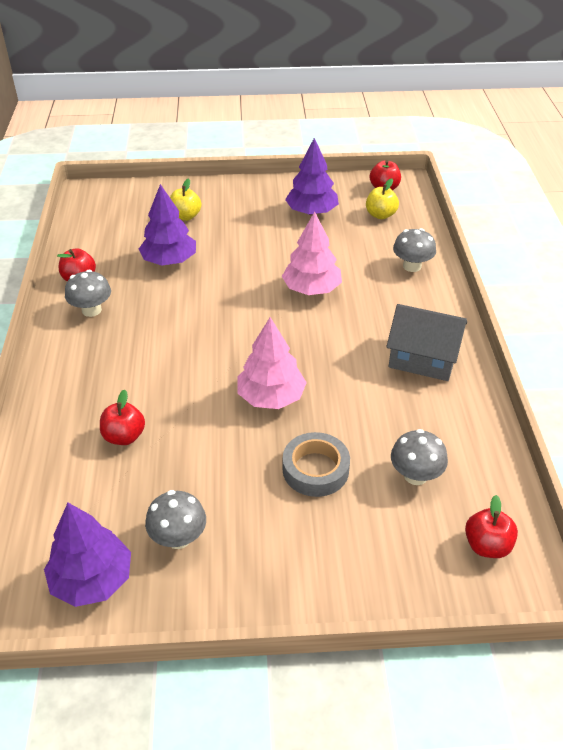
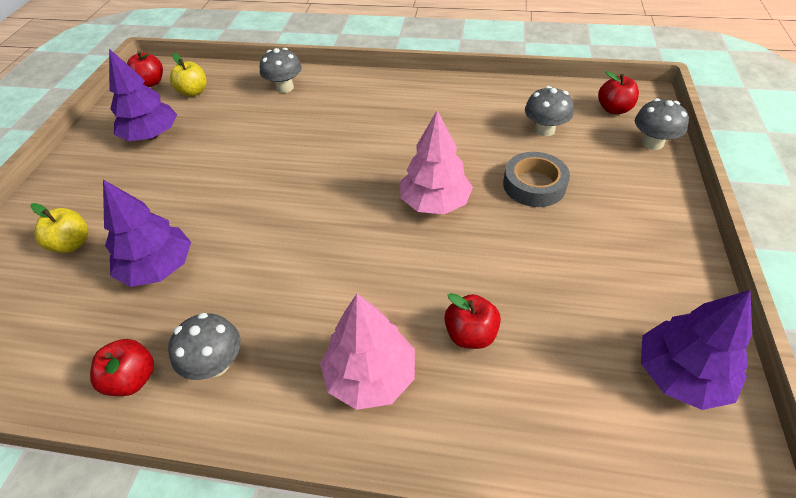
camera: 75 degrees left, 5 degrees up
(178, 538) = (618, 293): grey mushroom -> grey mushroom (652, 143)
(312, 289) = (283, 153): pink tree -> pink tree (370, 375)
(423, 358) = (410, 103): grey house -> none

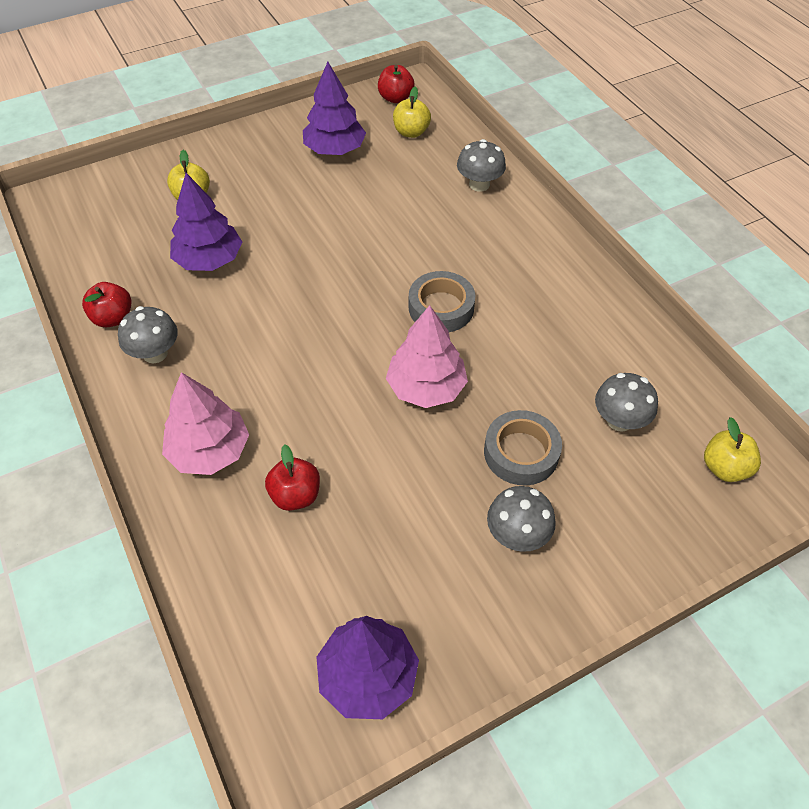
camera: 50 degrees right, 5 degrees up
(371, 159) = (441, 307): none -> grey tape
(614, 109) = (724, 468): red apple -> yellow apple
(652, 143) = (696, 531): grey mushroom -> grey mushroom (517, 535)

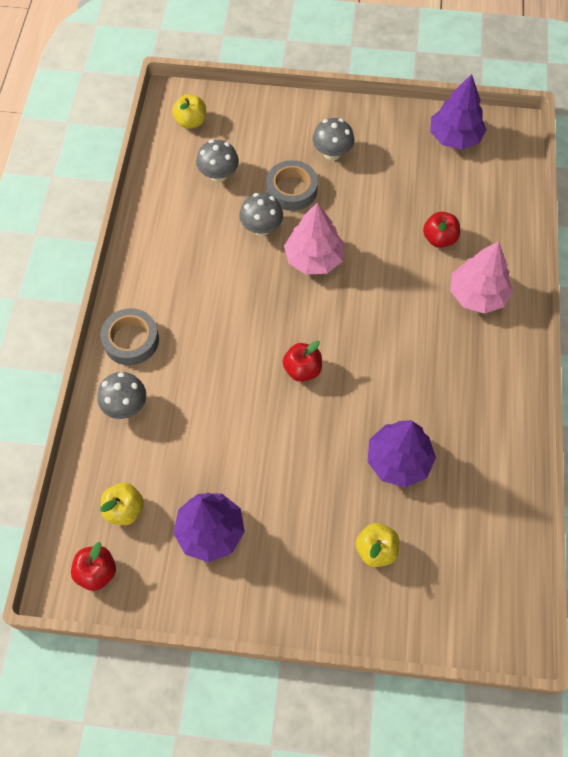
camera: 145 degrees left, 10 degrees up
(113, 318) = (501, 444): red apple -> red apple (302, 369)
(155, 353) = (481, 391): grey mushroom -> grey mushroom (261, 228)
(441, 307) = (256, 309): grey tape -> grey tape (131, 340)

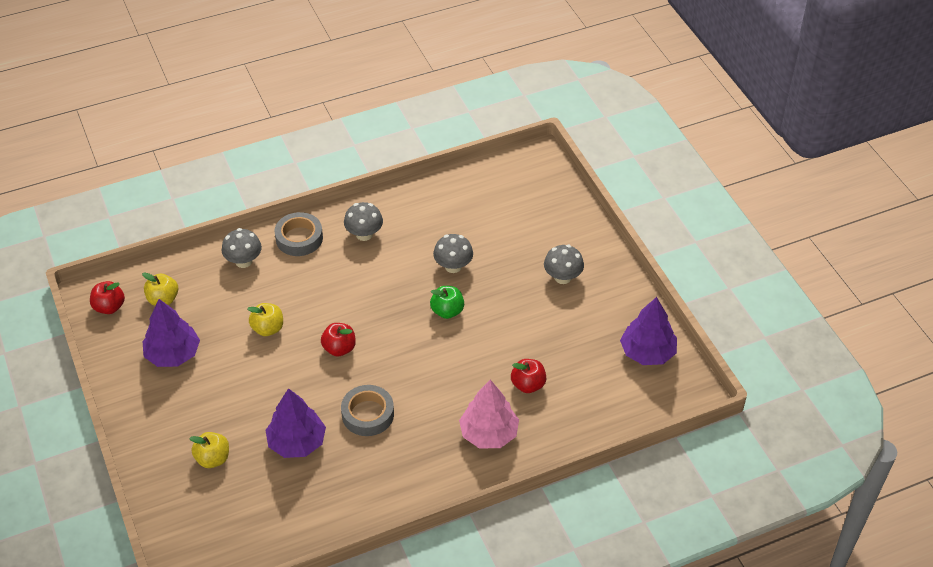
camera: 60 degrees right, 15 degrees down
(191, 122) = (523, 178): yellow apple -> yellow apple (268, 328)
(218, 174) = (484, 218): grey mushroom -> grey mushroom (364, 234)
(292, 189) = (504, 268): grey tape -> grey tape (368, 414)
(314, 258) = (447, 311): pink tree -> green apple

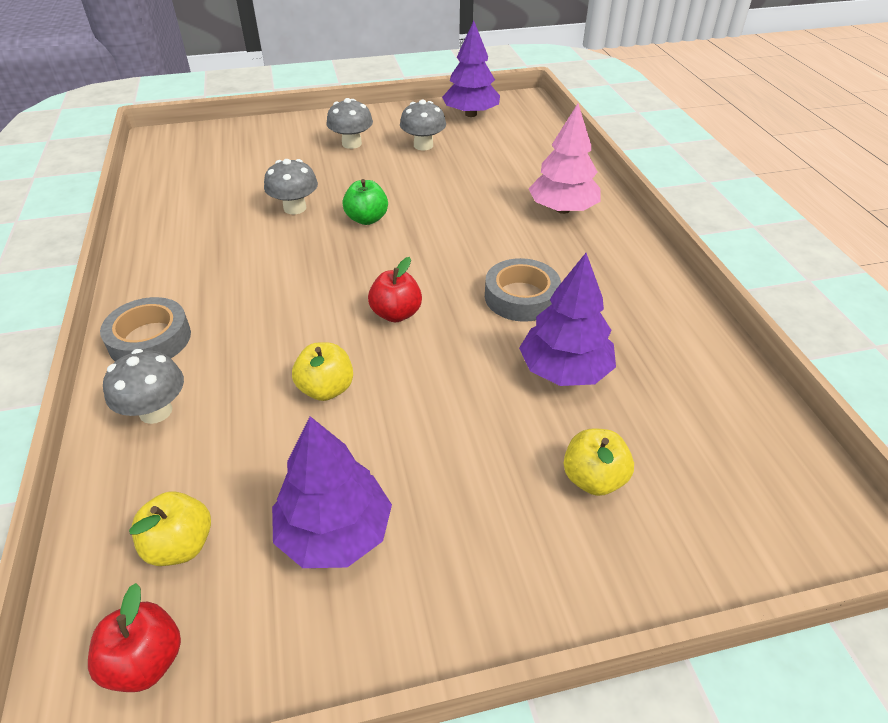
camera: 80 degrees left, 5 degrees down
(364, 234) = (189, 273): grey mushroom -> grey mushroom (423, 145)
(528, 385) = (497, 179): red apple -> none

